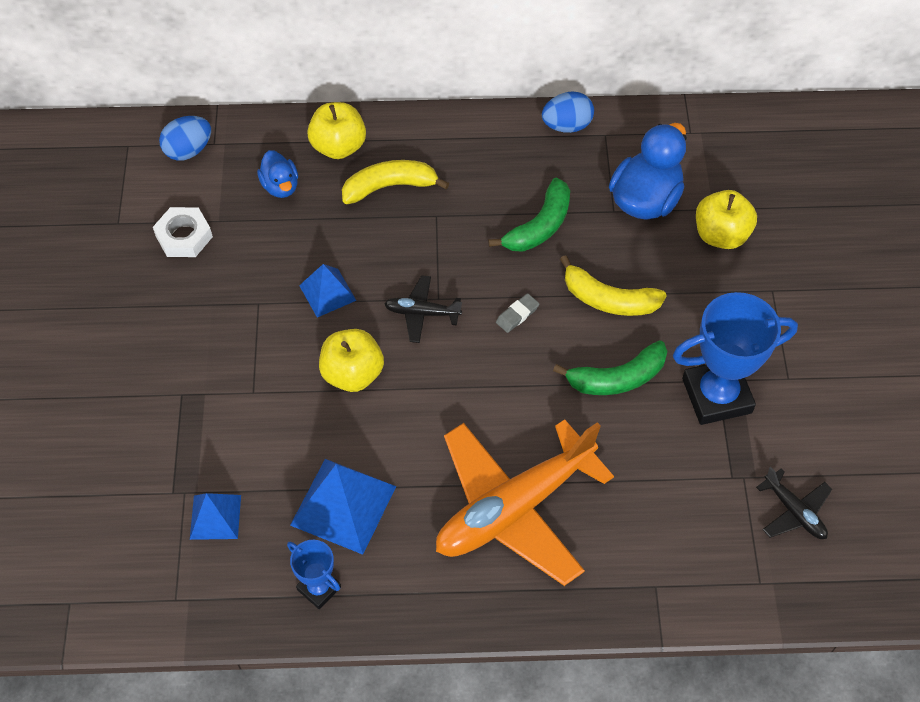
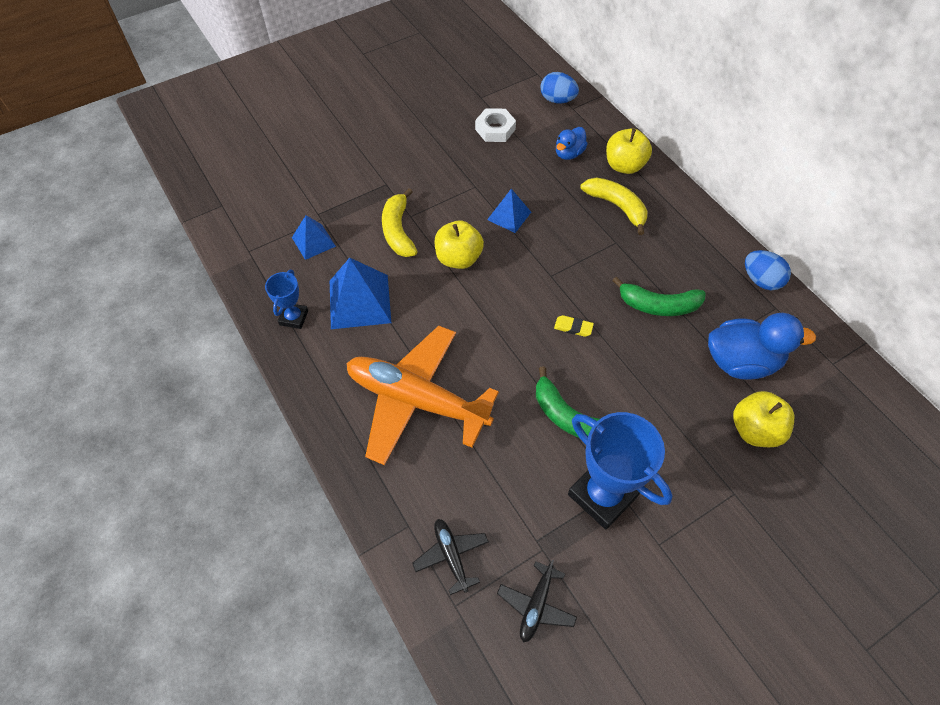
camera: 60 degrees right, 0 degrees up
(422, 313) = (532, 272): black plane -> black plane (451, 556)
(517, 315) = (573, 327): grey eraser -> yellow eraser
(609, 300) = (631, 379): yellow banana -> yellow banana (398, 231)

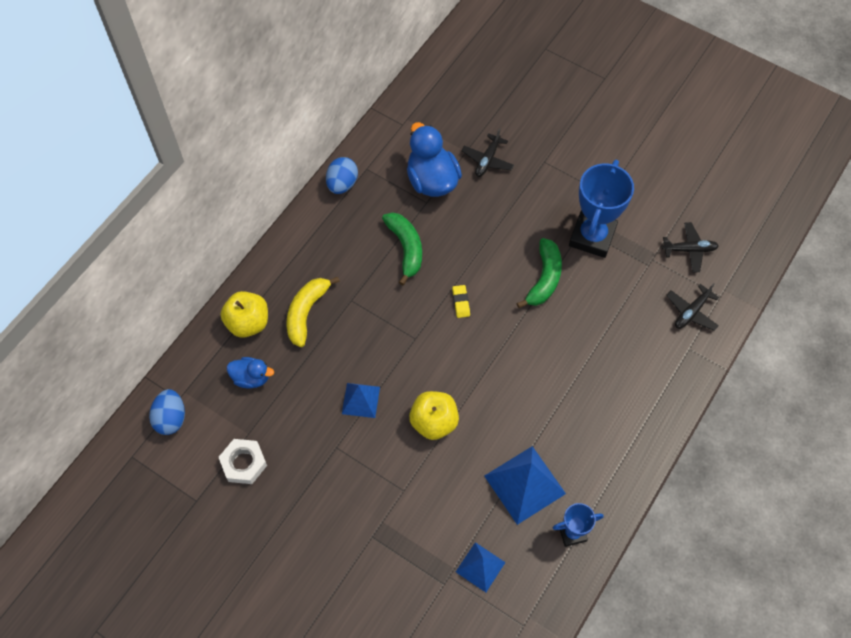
camera: 115 degrees left, 5 degrees up
(398, 231) = (428, 492): yellow banana -> none
(417, 400) = (591, 389): orange plane -> none
(755, 430) = (487, 160): yellow apple -> black plane

